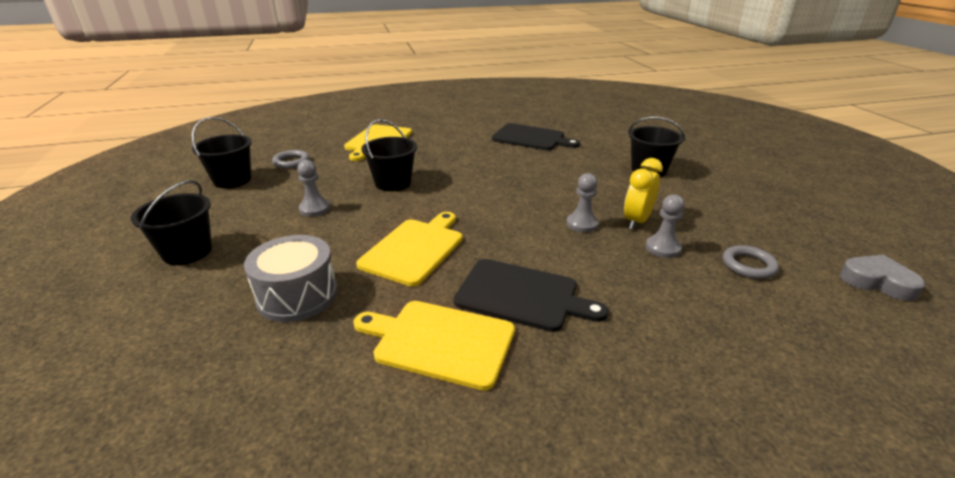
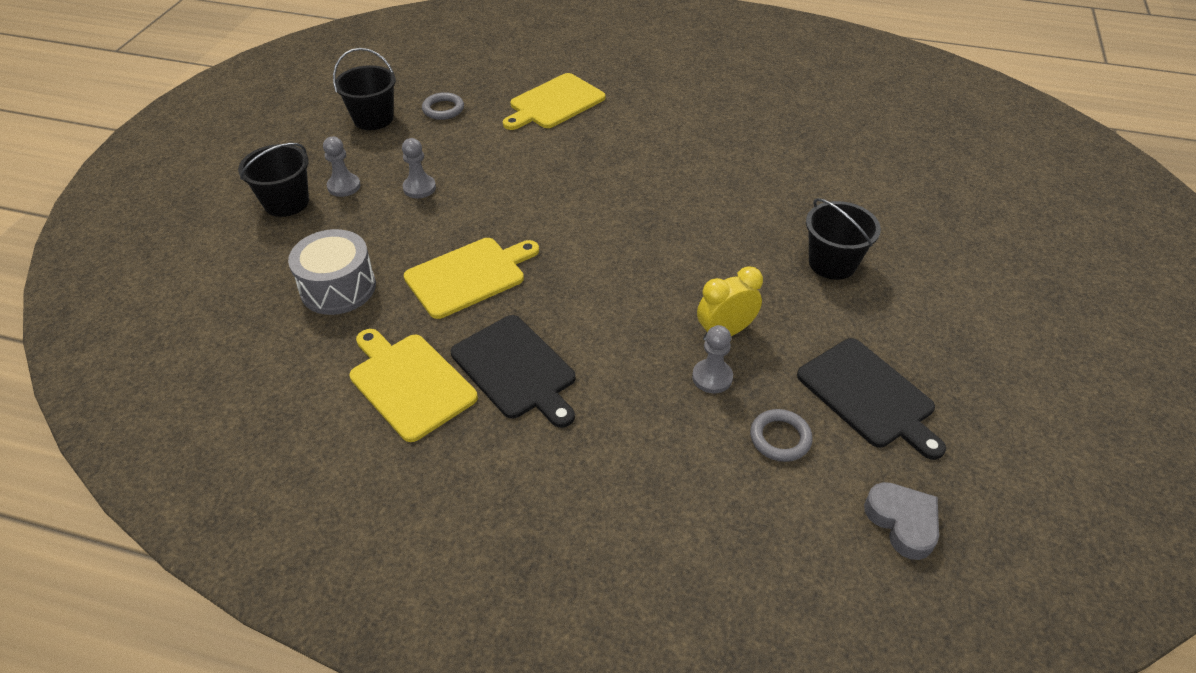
camera: 30 degrees right, 15 degrees up
(393, 183) = (519, 177): black bucket -> none
(531, 138) = (740, 156): black cutting board -> black cutting board (869, 395)
(582, 224) = (660, 311): grey pawn -> grey pawn (344, 186)

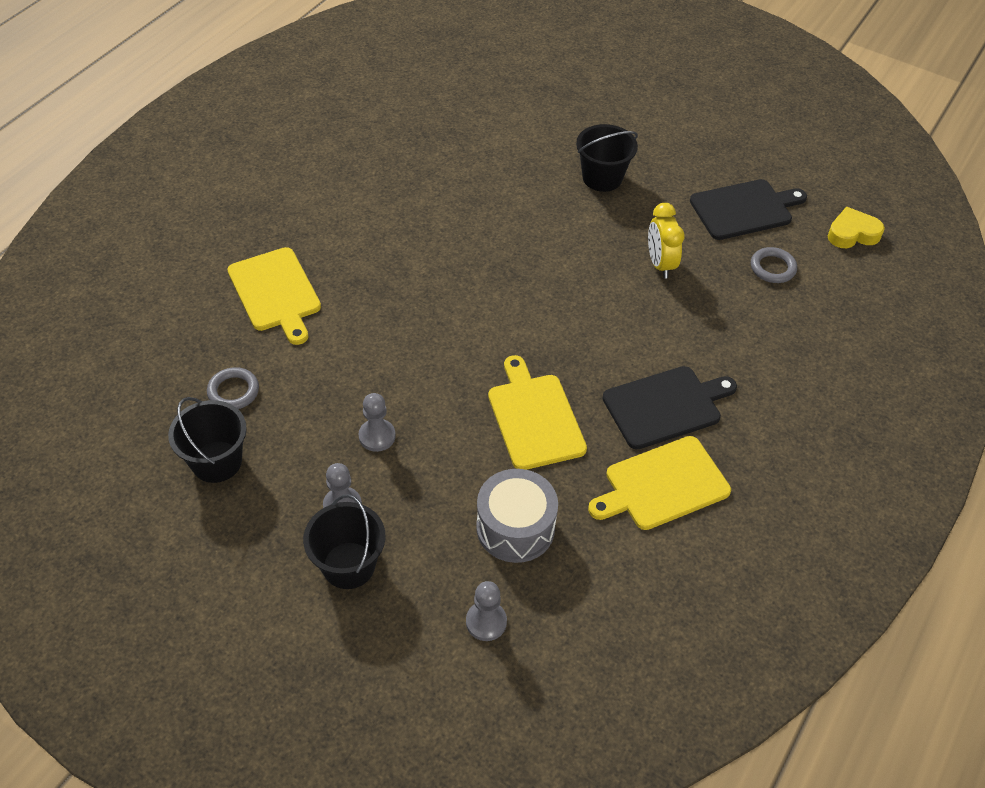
camera: 75 degrees left, 5 degrees up
(712, 377) = (706, 286): grey pawn -> grey pawn (486, 622)
(902, 522) = (852, 233): grey heart -> yellow heart

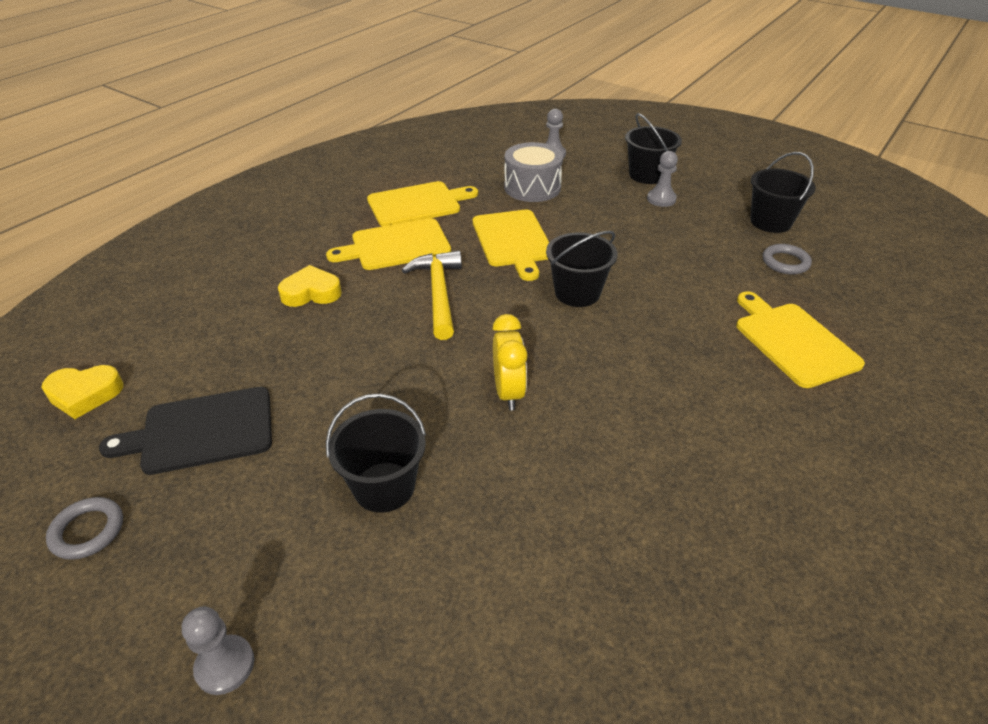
camera: 175 degrees left, 10 degrees down
(377, 436) = (646, 233): grey pawn -> grey pawn (225, 665)
(465, 343) = (577, 293): none -> black bucket
(602, 339) = (439, 293): none -> yellow hammer
(660, 264) = (350, 362): yellow clock -> yellow clock (508, 392)
(665, 406) = (396, 246): black cutting board -> yellow cutting board
(728, 337) = (311, 292): none -> yellow heart
(772, 268) = (218, 356): grey ring -> grey ring (87, 531)

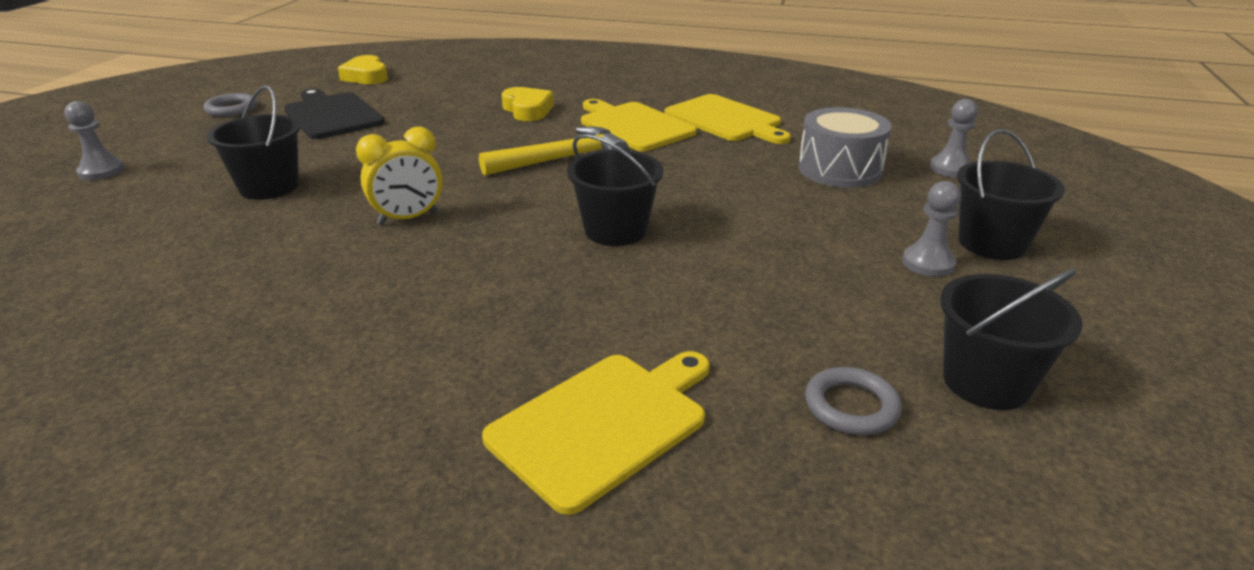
camera: 70 degrees right, 10 degrees down
(513, 241) = (698, 178): yellow cutting board -> none

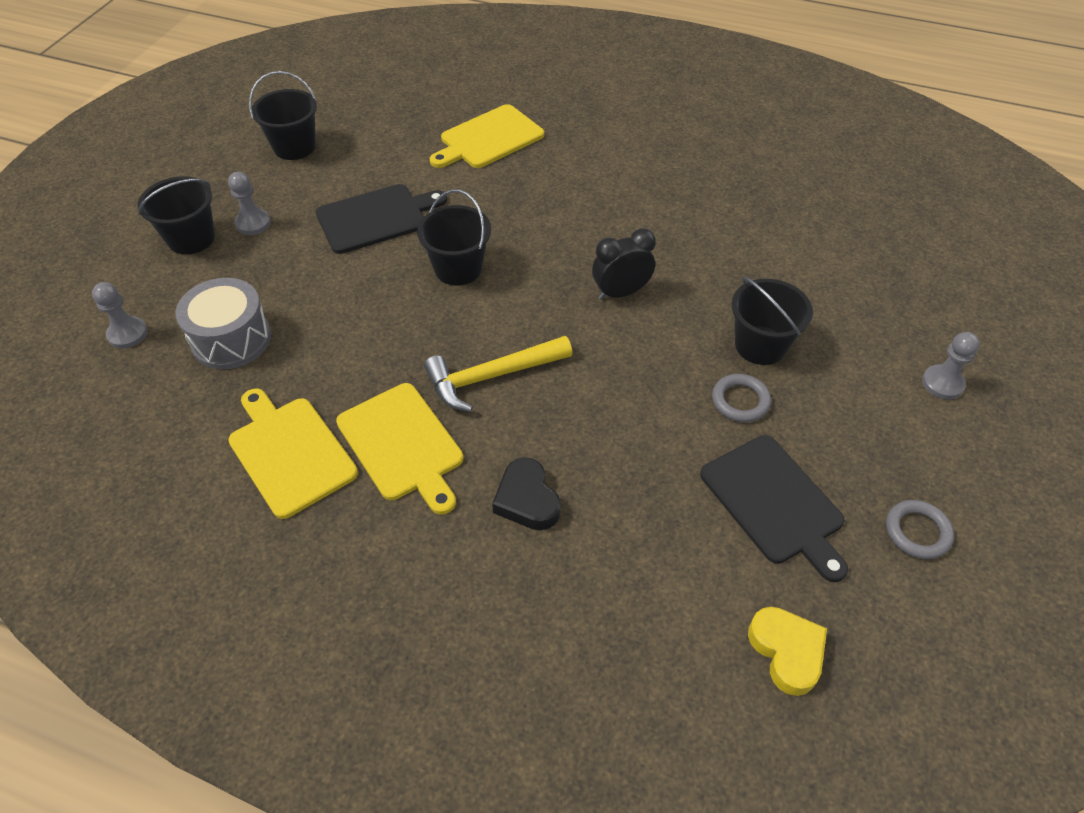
camera: 175 degrees left, 20 degrees up
(408, 218) = (621, 292): yellow clock -> black clock
(527, 110) = (527, 500): yellow heart -> black heart
(755, 278) = (376, 218): none -> black cutting board
(851, 406) = (369, 140): grey ring -> grey ring (740, 401)

